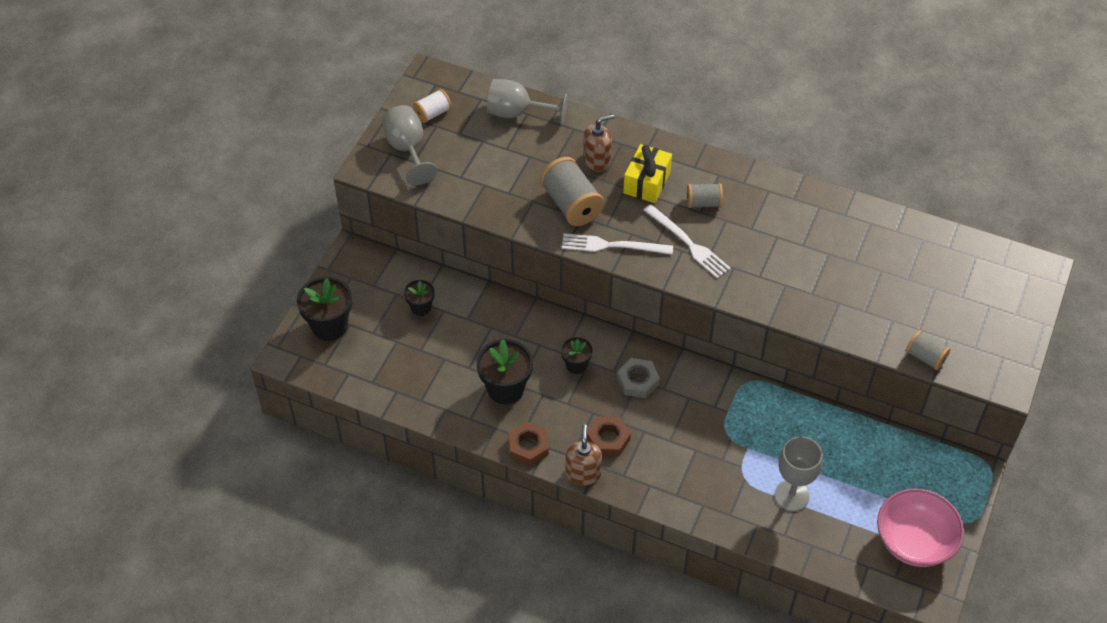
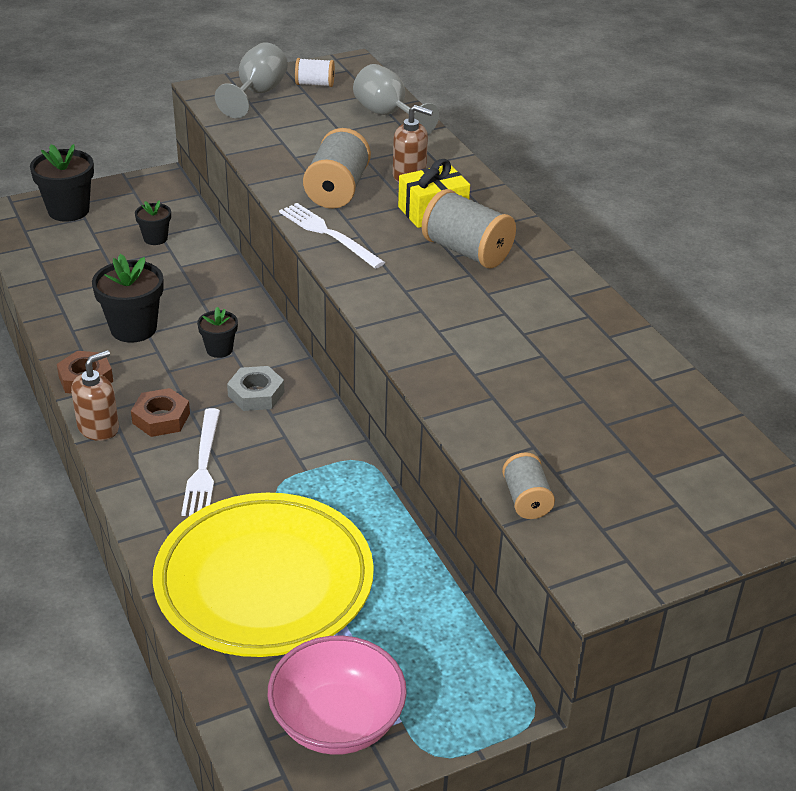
camera: 40 degrees right, 15 degrees down
(688, 243) = (404, 270): white fork -> white fork (203, 466)
(703, 203) = (466, 251): grey spool -> grey spool, size x1.75
(791, 496) = (264, 582): grey goblet -> yellow plate

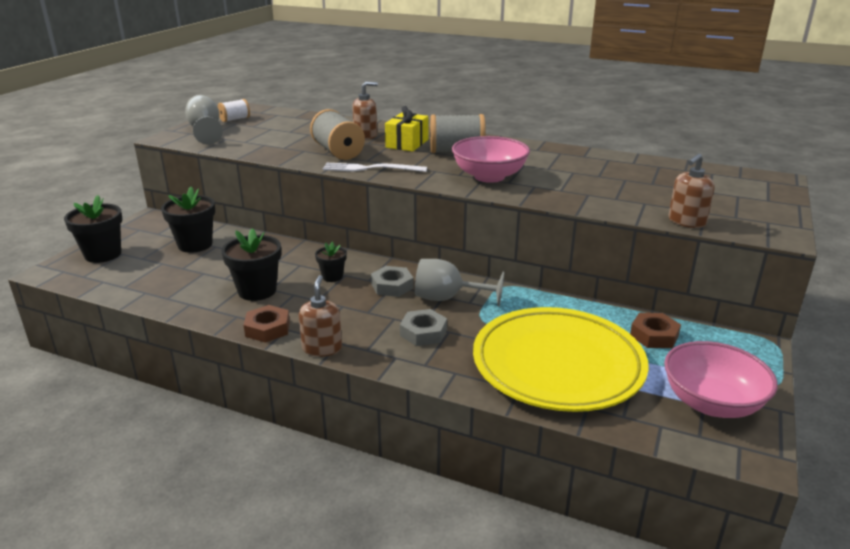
camera: 40 degrees left, 10 degrees down
(155, 238) = (195, 245): black flower pot -> black flower pot, size x1.76
(161, 418) = (355, 323): brown nut -> brown nut (654, 335)
(203, 466) = (423, 332): white fork -> grey nut
(387, 115) = (304, 119): grey goblet -> grey goblet (447, 298)
(431, 311) = (489, 176): none -> pink bowl
(526, 500) = (686, 222): grey spool -> brown soap dispenser

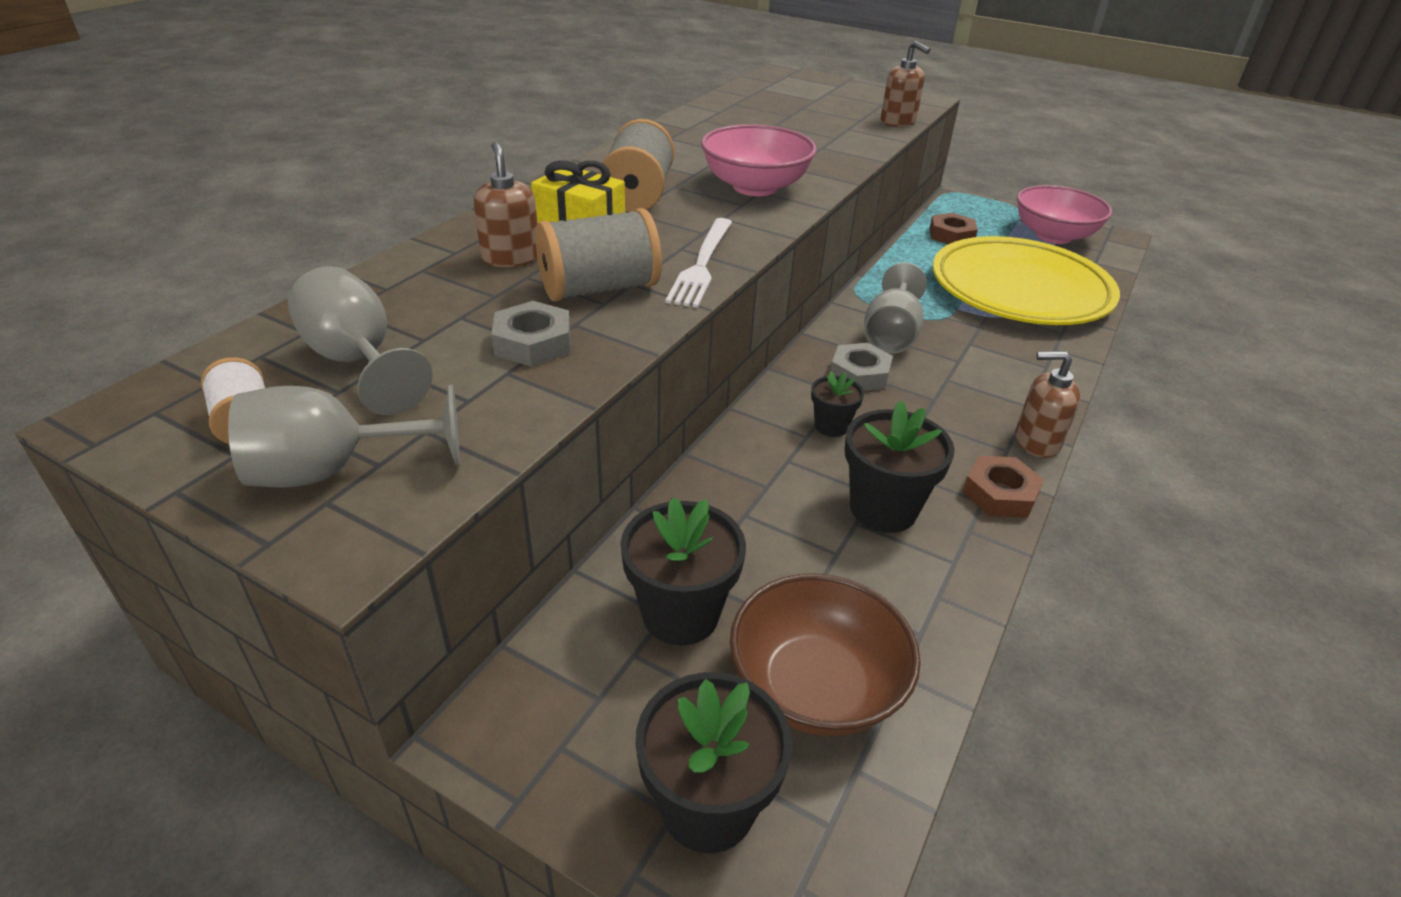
camera: 85 degrees left, 10 degrees up
(146, 273) = (815, 687): none -> brown bowl
(272, 125) = (358, 362): none -> grey goblet
(423, 332) = (977, 360): grey nut -> grey nut (533, 343)

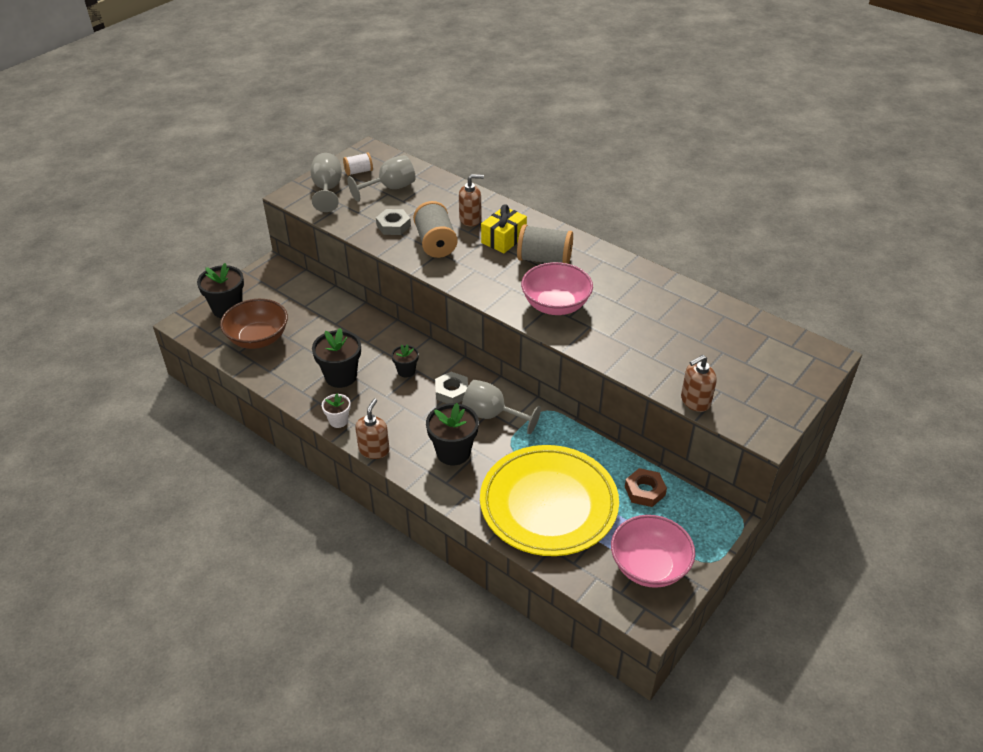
camera: 100 degrees right, 5 degrees up
(680, 614) = (303, 309): black flower pot -> black flower pot (453, 452)
(702, 264) = (455, 275): white fork -> none
(1000, 494) = (338, 421): brown nut -> white flower pot

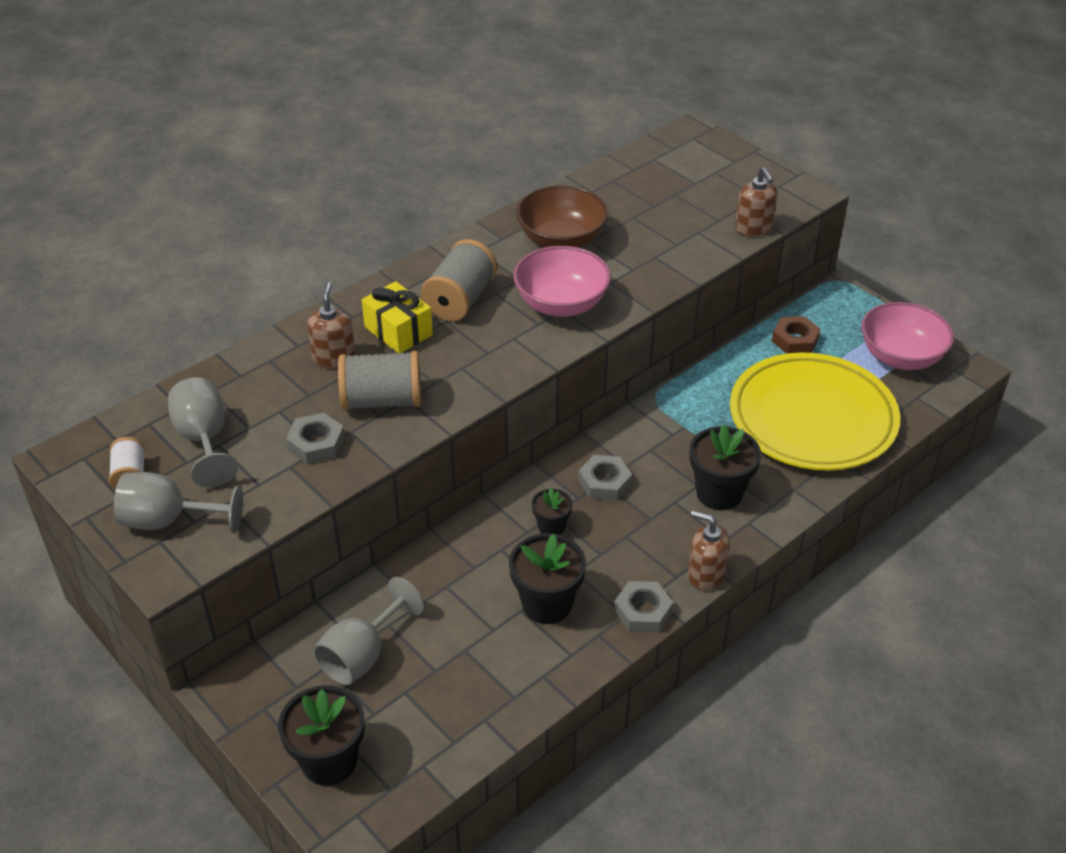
camera: 80 degrees left, 0 degrees up
(258, 338) = (426, 713): brown bowl -> brown bowl (561, 240)
(338, 421) = (642, 611): white flower pot -> grey nut
(492, 415) = (656, 448): grey goblet -> grey goblet (362, 655)

